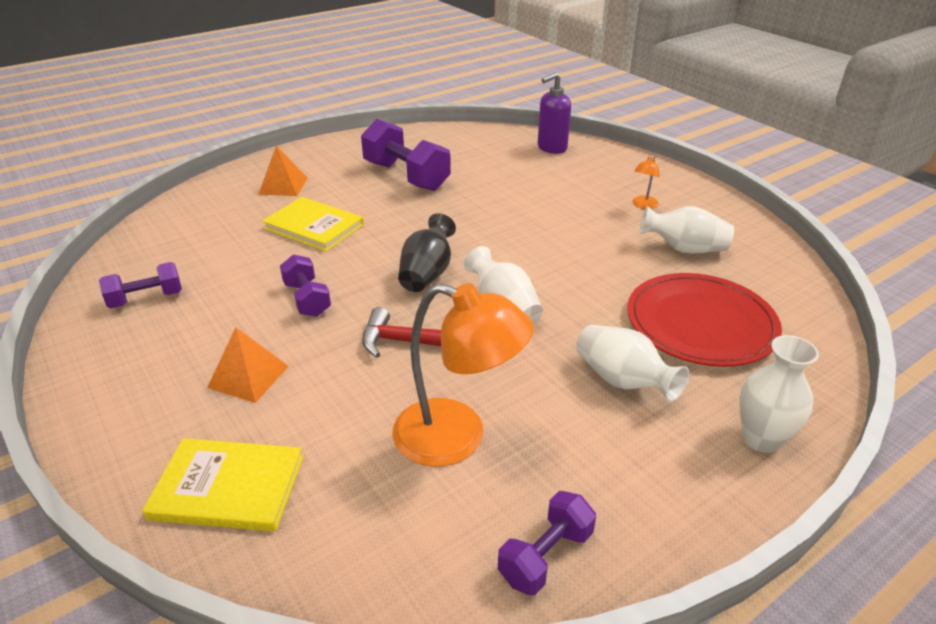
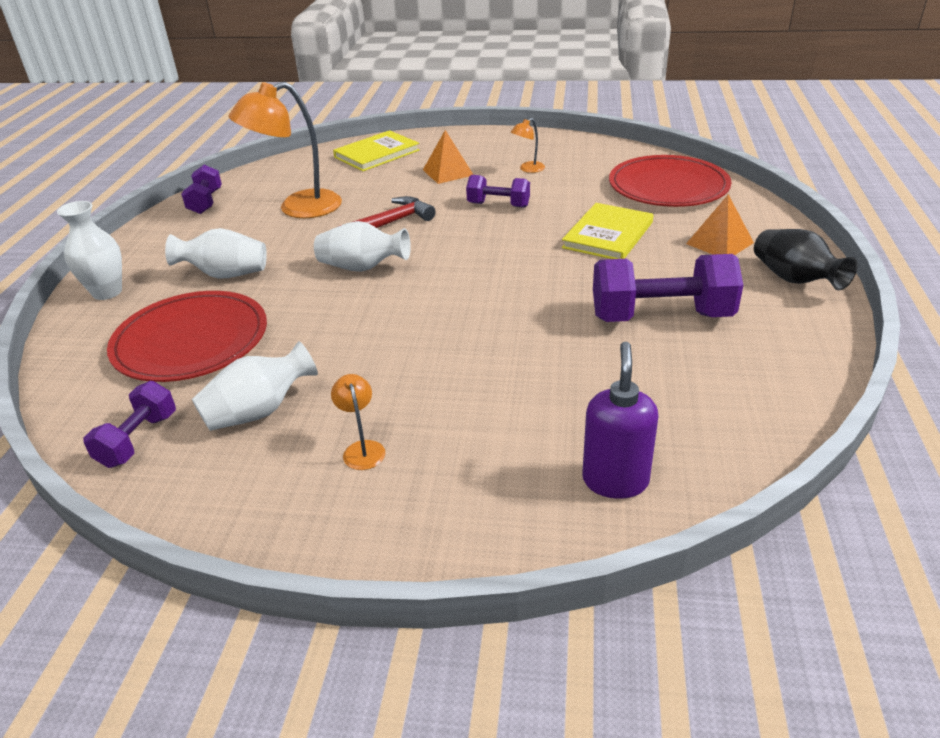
camera: 135 degrees right, 0 degrees up
(146, 299) = (582, 161): purple dumbbell -> purple dumbbell (138, 440)
(187, 232) = (668, 186): none -> red plate
(196, 322) = (528, 169): none -> orange lamp
(314, 226) = (608, 235): yellow book -> yellow book turned 45 degrees counterclockwise
(427, 274) = (456, 256): black vase -> black vase (794, 279)

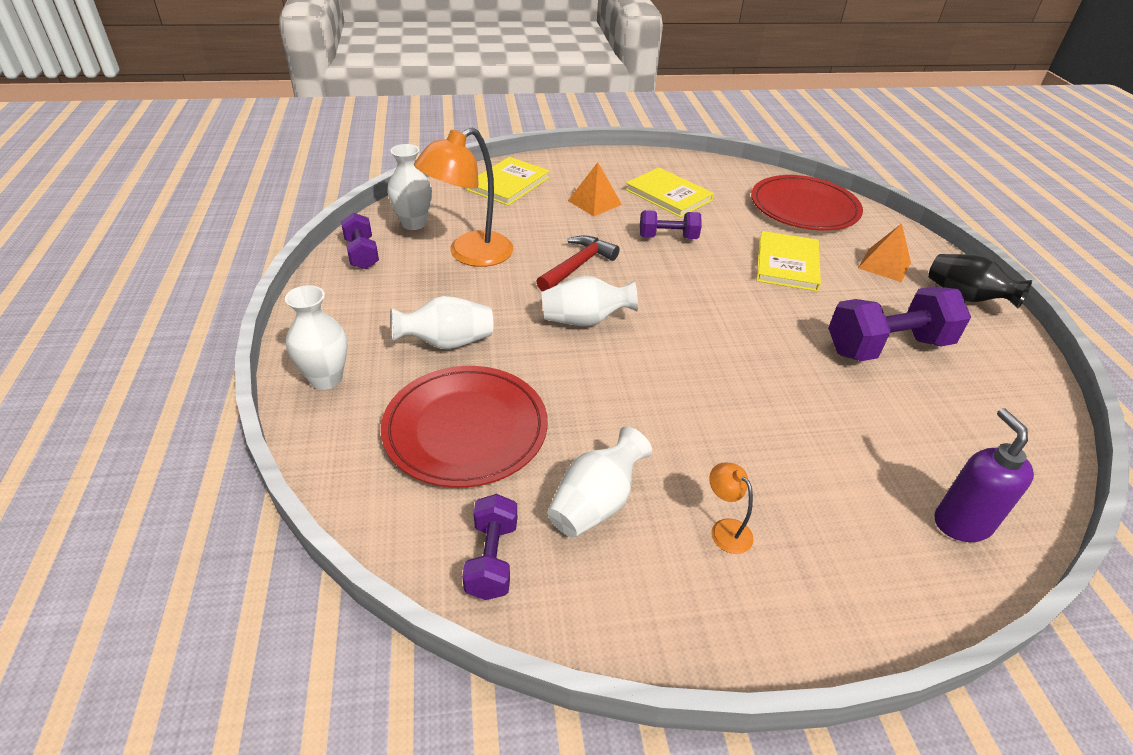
camera: 20 degrees left, 5 degrees up
(267, 181) = (413, 223): none -> white vase
(528, 169) = (668, 195): orange lamp -> yellow book

